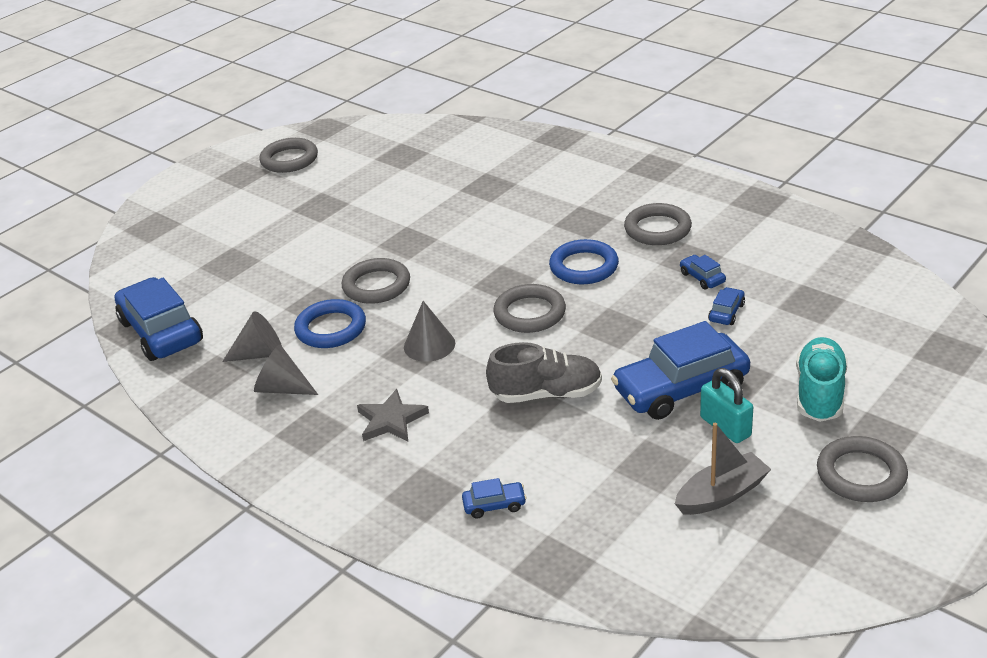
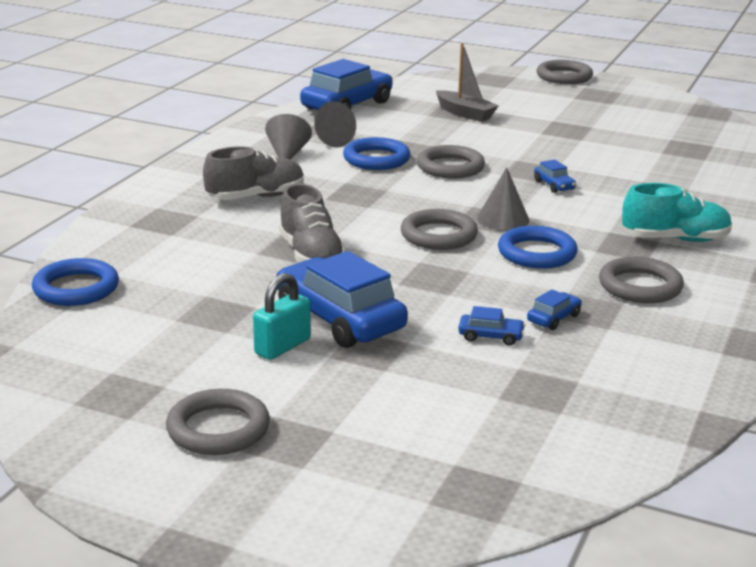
camera: 70 degrees right, 10 degrees down
(289, 159) = (638, 107): grey ring -> grey ring (564, 77)
(391, 420) = (256, 197): grey star -> grey shoe
(429, 345) = (368, 199): grey cone -> grey cone (503, 219)
(494, 505) = (151, 249): blue car -> blue car (554, 185)
(574, 566) = (76, 288): none -> blue ring
(721, 494) = (175, 350): grey boat -> grey boat (465, 113)
(819, 393) = (357, 400): turquoise shoe -> turquoise shoe (675, 239)

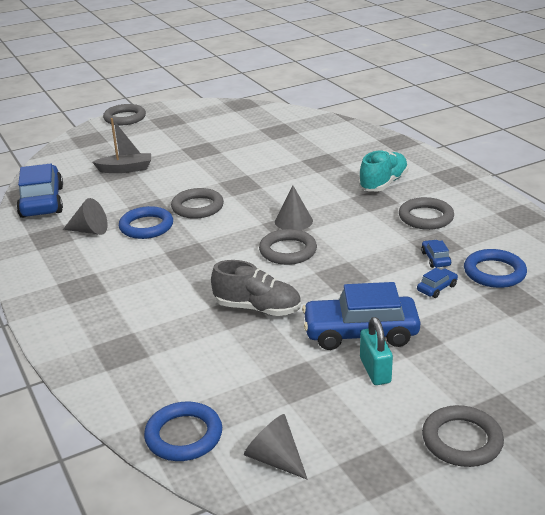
camera: 50 degrees left, 5 degrees up
(256, 197) = (138, 296): grey shoe -> none
(287, 154) = (85, 256): grey cone -> grey cone (275, 459)
(537, 253) = (351, 230): blue ring -> blue ring (494, 272)
(554, 185) = (270, 186): blue car -> none

